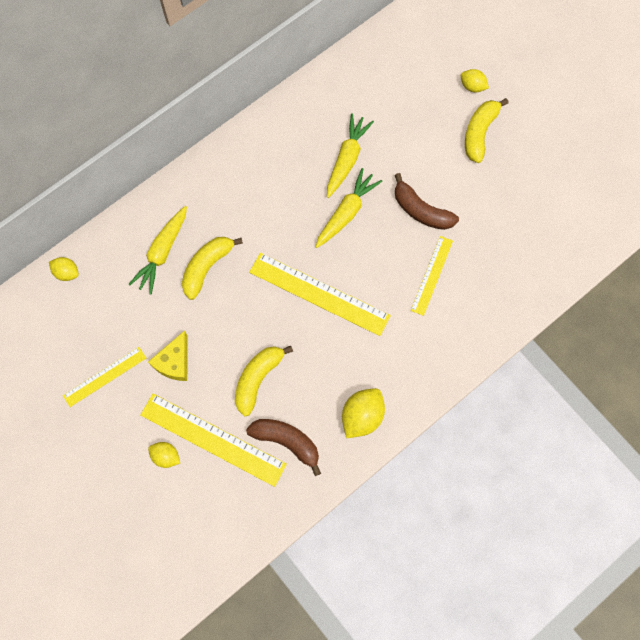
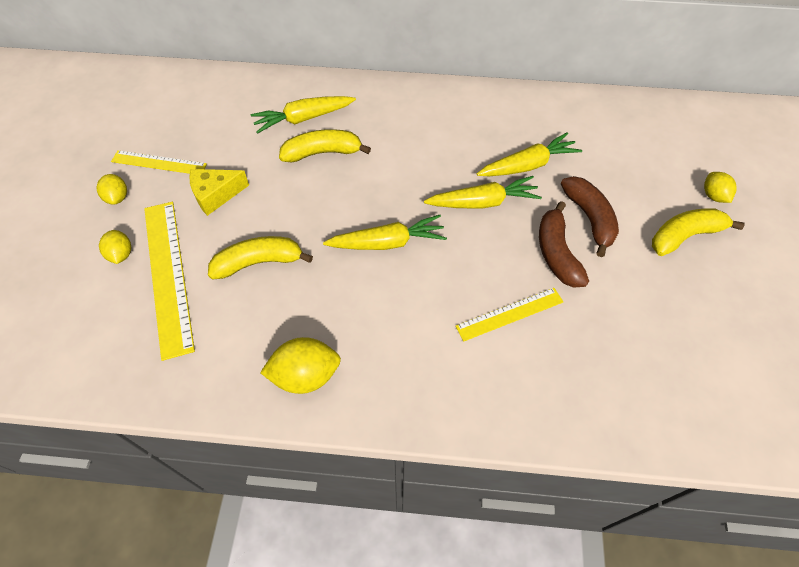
camera: 45 degrees right, 15 degrees down
(67, 272) = (225, 82): yellow lemon -> yellow lemon (117, 197)
(287, 441) = (218, 333): brown banana -> brown banana (589, 218)
(319, 293) = (388, 242): yellow ruler -> yellow carrot

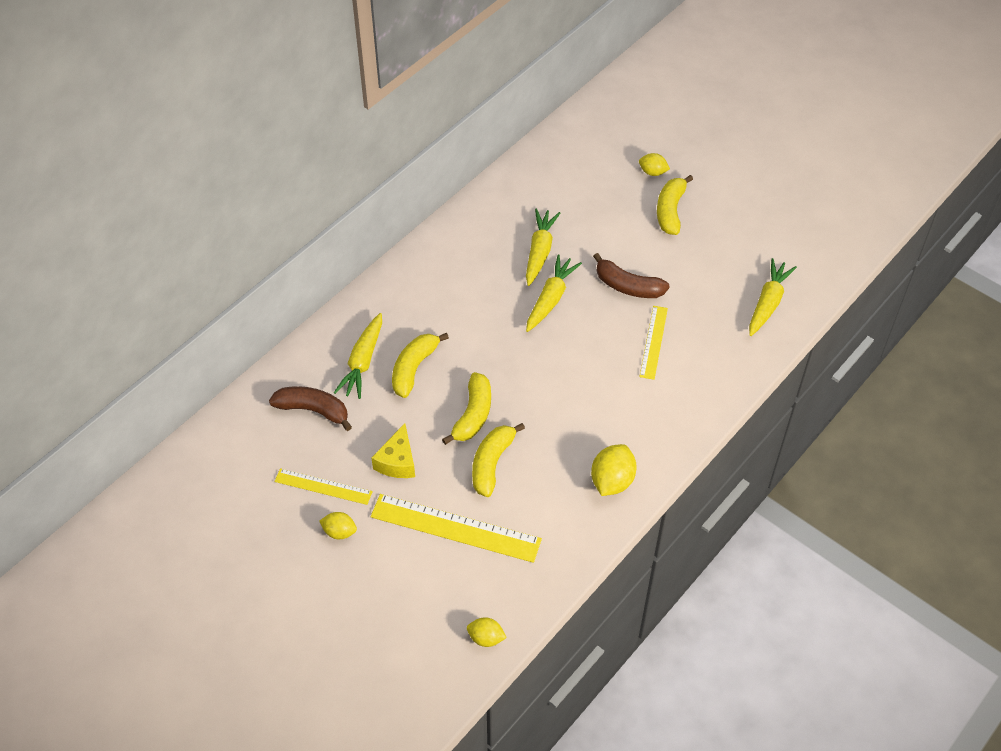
camera: 55 degrees left, 5 degrees down
(121, 254) = (407, 552): yellow lemon -> yellow lemon (486, 638)
(159, 162) = (323, 486): yellow ruler -> yellow ruler turned 60 degrees clockwise
(304, 219) = (473, 415): none -> yellow banana
(388, 242) = (539, 375): yellow carrot -> yellow carrot (768, 303)
(589, 218) = (615, 249): brown banana -> brown banana (313, 410)

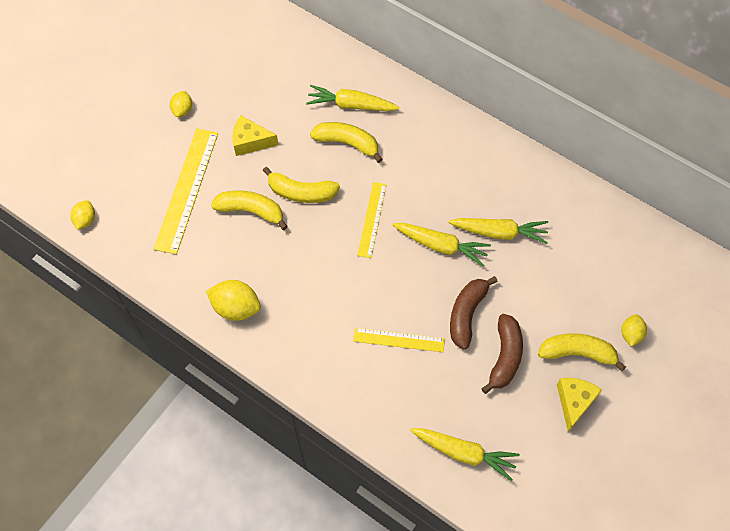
camera: 85 degrees right, 10 degrees up
(313, 410) = (298, 77): brown banana -> brown banana (504, 357)
(323, 486) = (225, 94): yellow ruler -> yellow ruler (372, 219)
(718, 219) = (574, 402): none -> yellow cheese

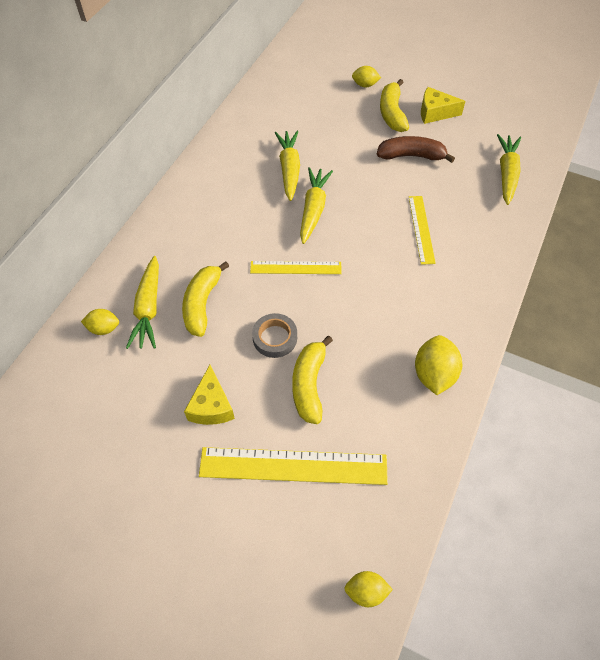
camera: 100 degrees left, 5 degrees down
(183, 110) = (169, 503): yellow lemon -> yellow lemon (104, 328)
(301, 192) = (275, 338): yellow banana -> grey tape
(466, 314) = (379, 184): brown banana -> none

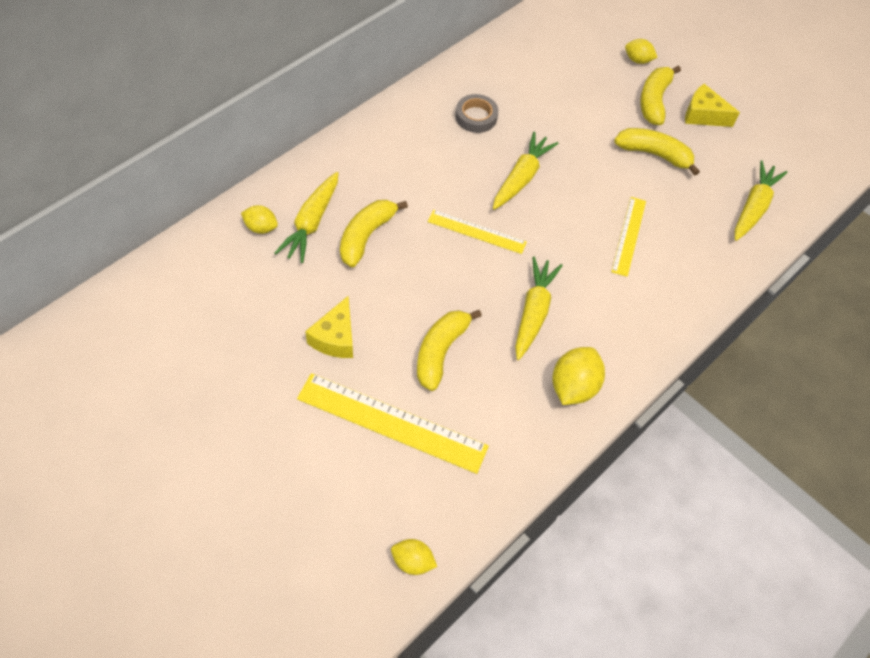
camera: 15 degrees right, 0 degrees up
(275, 338) = (425, 294): grey tape -> grey tape (476, 117)
(289, 169) = (514, 127): yellow carrot -> yellow carrot (533, 312)
(411, 156) = (654, 154): brown banana -> yellow banana

